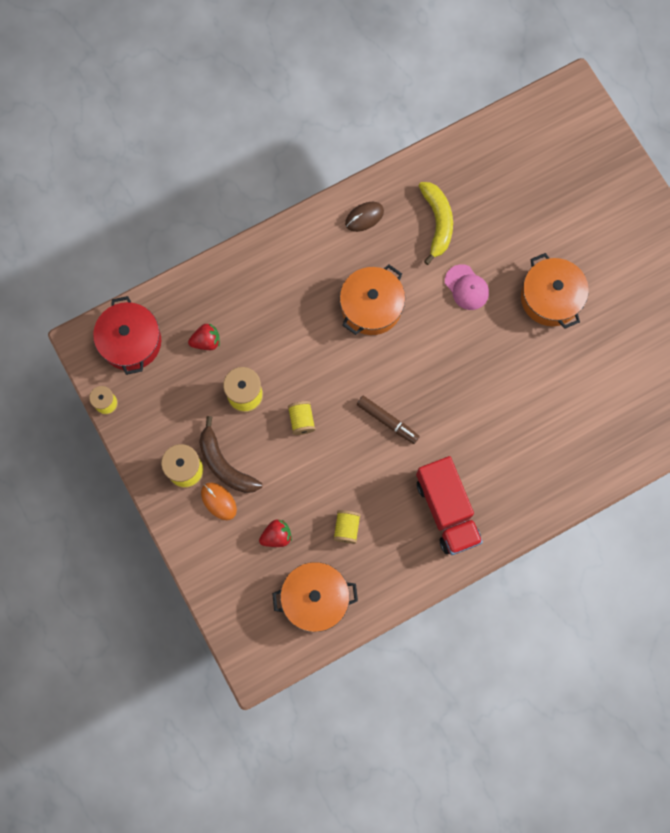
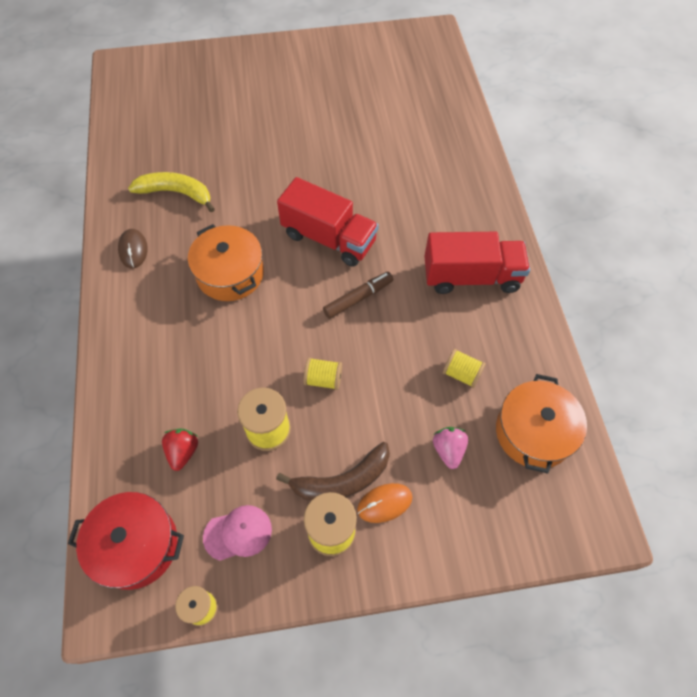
camera: 70 degrees left, 15 degrees down
(276, 536) = (448, 450): red strawberry -> pink strawberry
(440, 374) = (329, 238): none -> red truck
(466, 287) = (253, 191): pink cap -> pink cap (238, 533)
(550, 298) = (296, 135): orange pot -> none

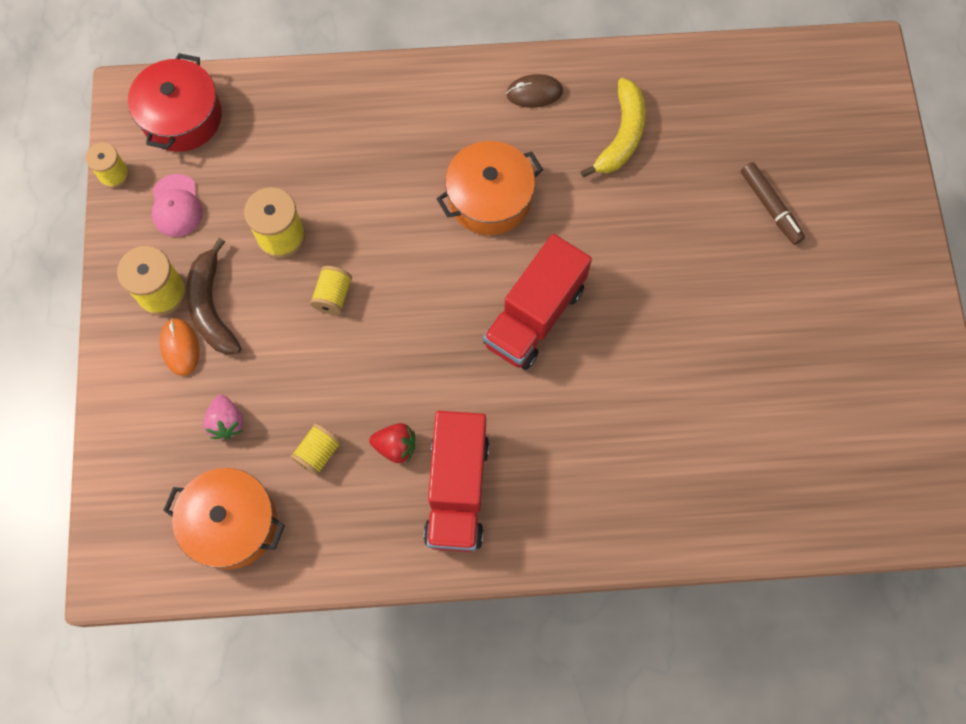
camera: 95 degrees right, 10 degrees up
(183, 452) = (269, 154): red strawberry -> red strawberry (395, 446)
(358, 298) = (438, 344): brown marker -> brown marker (770, 207)
(448, 450) = (227, 422): pink strawberry -> pink strawberry turned 75 degrees clockwise

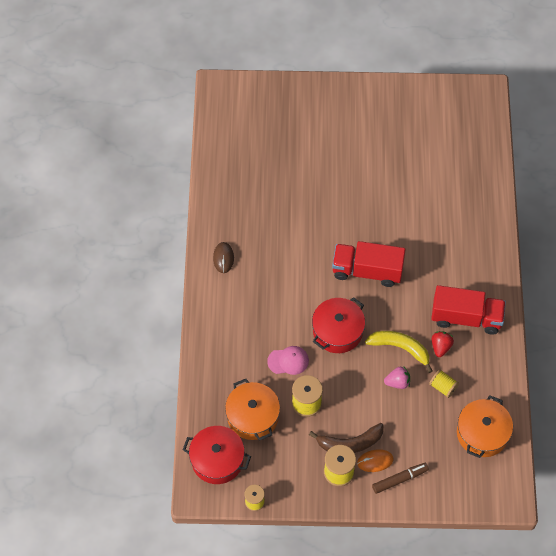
camera: 85 degrees left, 10 degrees down
(176, 206) = (280, 463): pink cap -> pink cap (288, 361)
(227, 422) = (423, 435): pink strawberry -> pink strawberry (397, 382)
(333, 296) = (348, 375): yellow spool -> none
(414, 275) = (337, 331): none -> red pot
(489, 199) = (292, 288): orange pot -> orange pot (253, 416)
(535, 315) = (367, 271): red truck -> red truck turned 150 degrees clockwise
(621, 136) = (257, 216): yellow banana -> yellow banana (400, 348)
(770, 207) = (310, 148): brown marker -> brown marker (400, 479)

